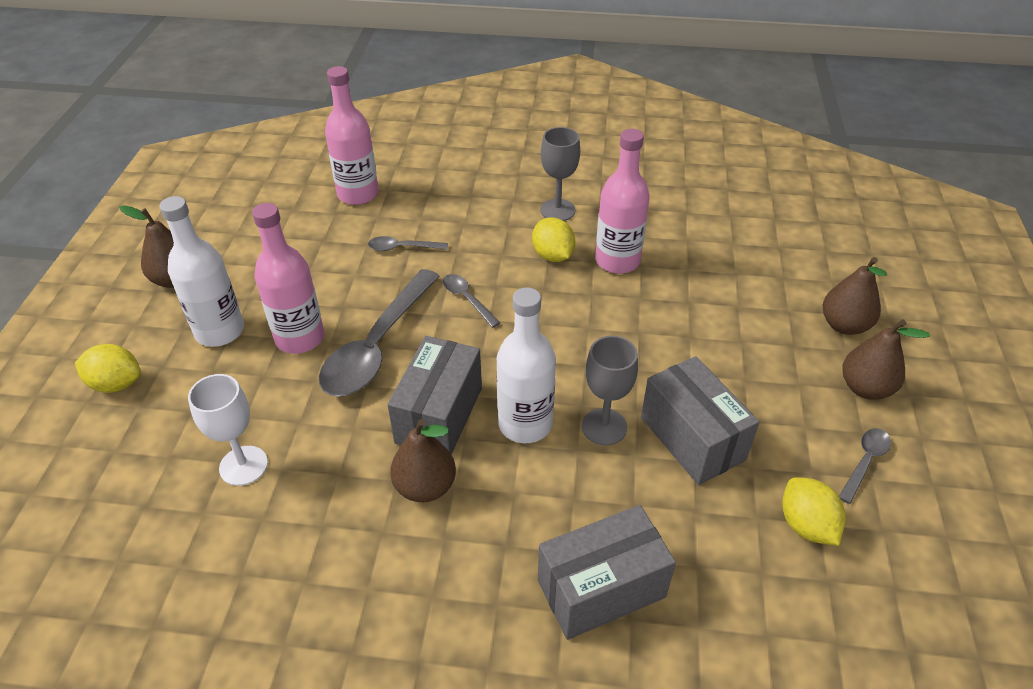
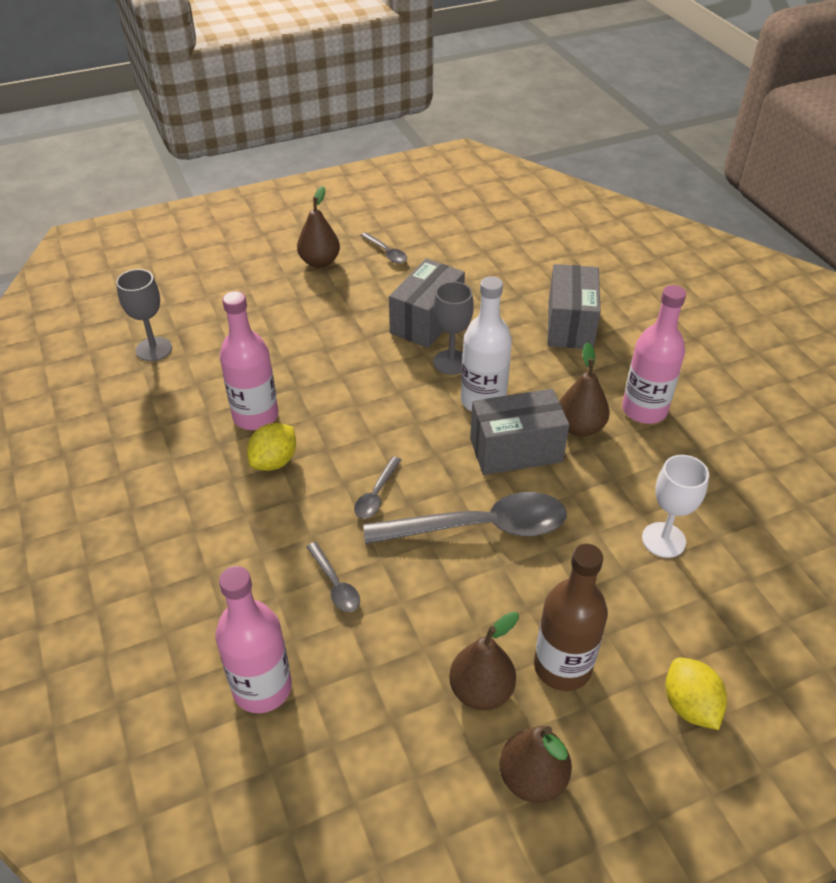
camera: 120 degrees left, 0 degrees up
(219, 331) = (562, 666): white bottle -> brown bottle
(300, 338) = (517, 591): pink bottle -> pink bottle (644, 410)
(557, 210) = (196, 486): grey goblet -> grey goblet (154, 349)
(601, 589) = (570, 325): grey box -> grey box turned 60 degrees clockwise
(806, 525) = (454, 264): yellow lemon -> none
(844, 325) = (259, 280): brown pear -> brown pear (481, 690)
(865, 462) = (386, 252): grey spoon -> grey spoon turned 135 degrees counterclockwise

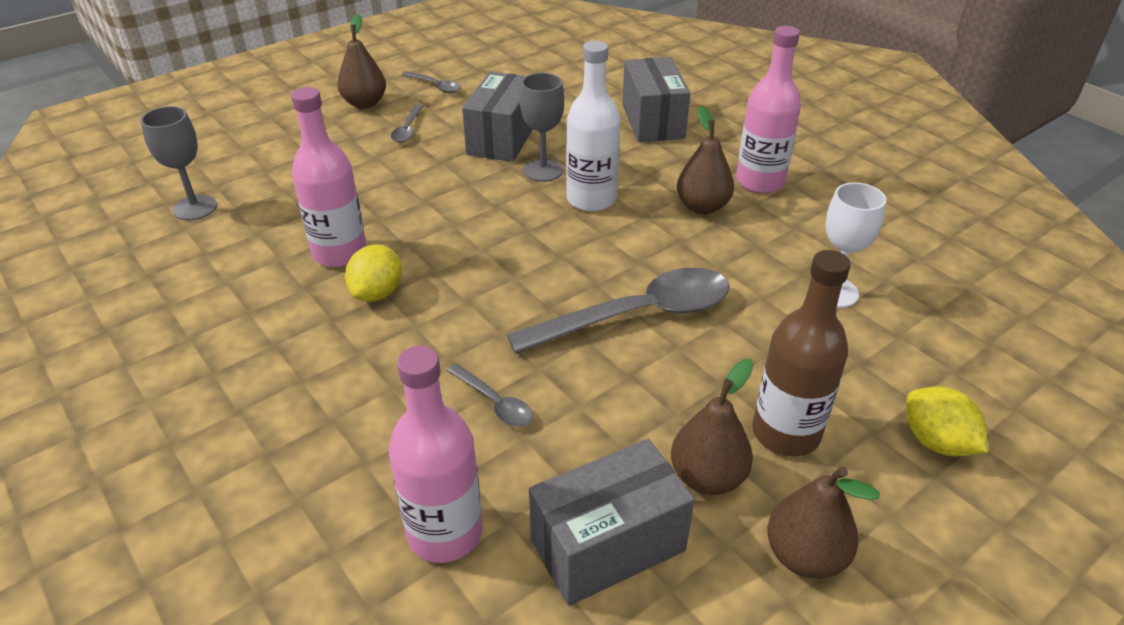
camera: 15 degrees left, 5 degrees down
(376, 494) = (508, 305): grey spoon -> grey spoon (408, 129)
(516, 450) = (645, 237): grey box -> grey box (608, 545)

